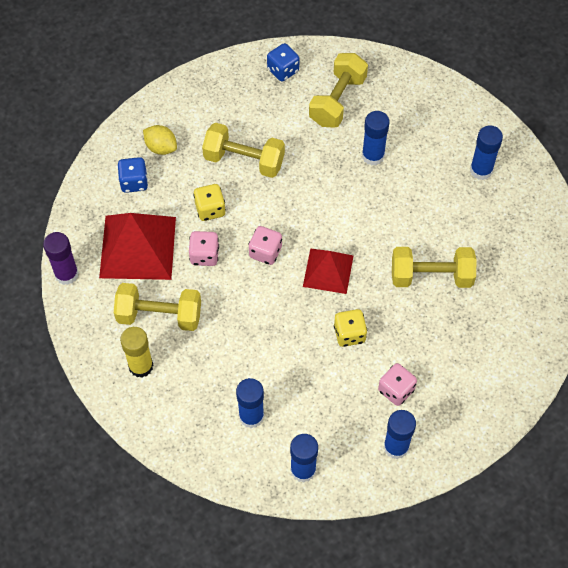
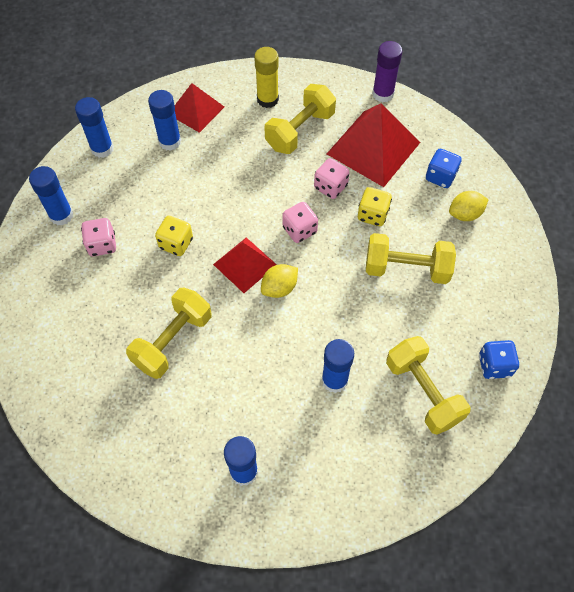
camera: 125 degrees right, 0 degrees up
(198, 420) = (196, 110): none -> red pyramid
(244, 160) = (406, 268): yellow dumbbell -> yellow dumbbell turned 45 degrees clockwise
(329, 234) = (279, 288): none -> yellow lemon

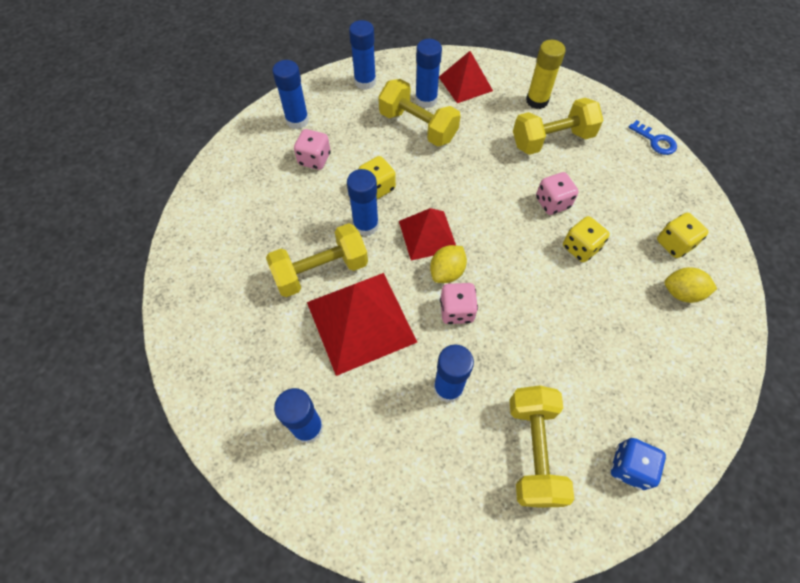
camera: 30 degrees right, 0 degrees up
(187, 282) = (366, 225): none -> blue glue stick
(279, 288) = (447, 272): yellow lemon -> yellow lemon turned 45 degrees counterclockwise
(299, 230) = (498, 228): pink dice -> pink dice (456, 311)
(373, 148) = (617, 186): red pyramid -> red pyramid (361, 321)
(383, 94) = (655, 141): purple glue stick -> blue key
(406, 268) = (586, 316): yellow dumbbell -> yellow dumbbell (418, 126)
(440, 177) = (674, 244): blue dice -> yellow dice

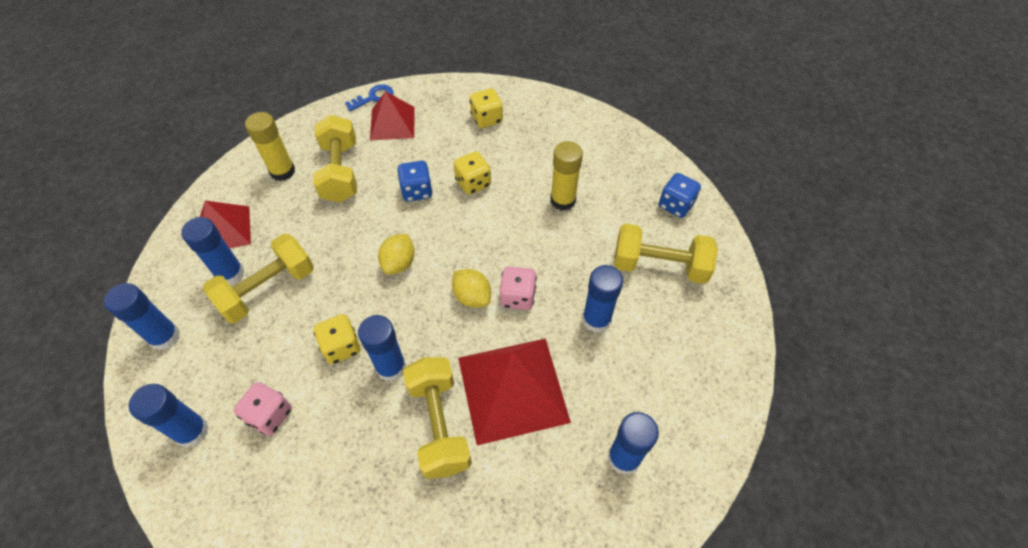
camera: 80 degrees left, 5 degrees down
(427, 235) = (422, 306): red pyramid -> red pyramid (392, 123)
(552, 203) = (417, 191): pink dice -> blue dice
(589, 337) = (563, 200): none -> yellow glue stick
(681, 293) = (534, 129): yellow lemon -> yellow lemon (399, 263)

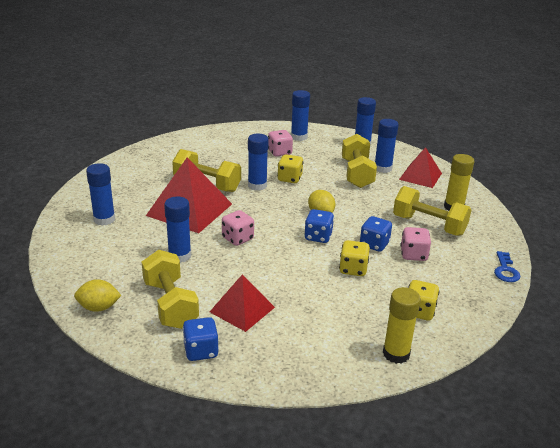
camera: 130 degrees right, 25 degrees down
(392, 123) = (462, 265): red pyramid -> red pyramid (242, 309)
(407, 158) = (413, 255): none -> pink dice
(446, 237) = (318, 237): none -> blue dice
(472, 297) = (261, 225): yellow lemon -> yellow lemon (99, 307)
(563, 200) = (284, 298): yellow glue stick -> yellow glue stick (396, 354)
(659, 266) = (170, 304): yellow dumbbell -> yellow dumbbell turned 75 degrees counterclockwise

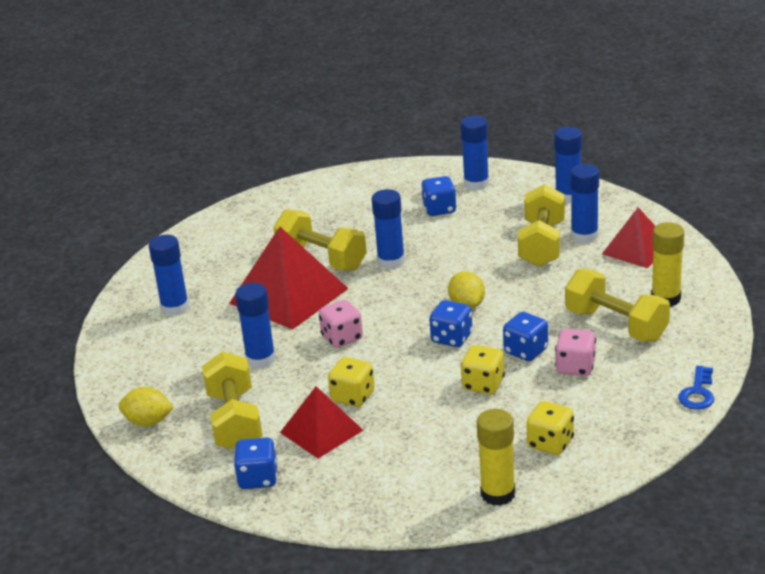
camera: 15 degrees right, 0 degrees up
(279, 152) = (439, 209): pink dice -> blue dice
(289, 178) = (440, 251): yellow dice -> yellow dice (353, 397)

